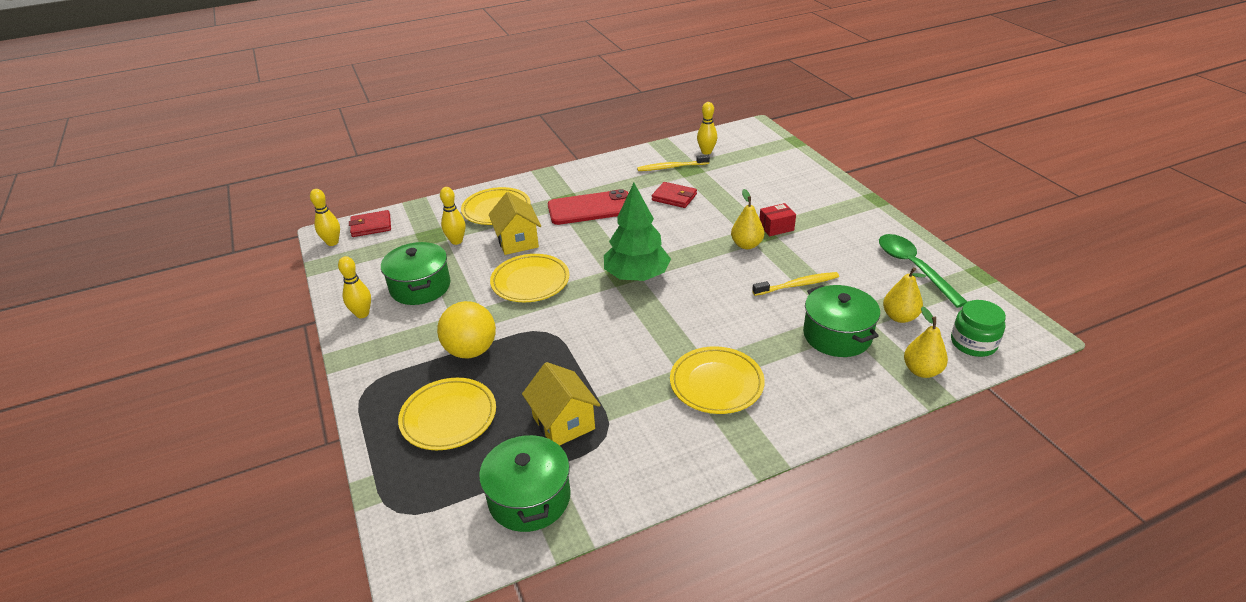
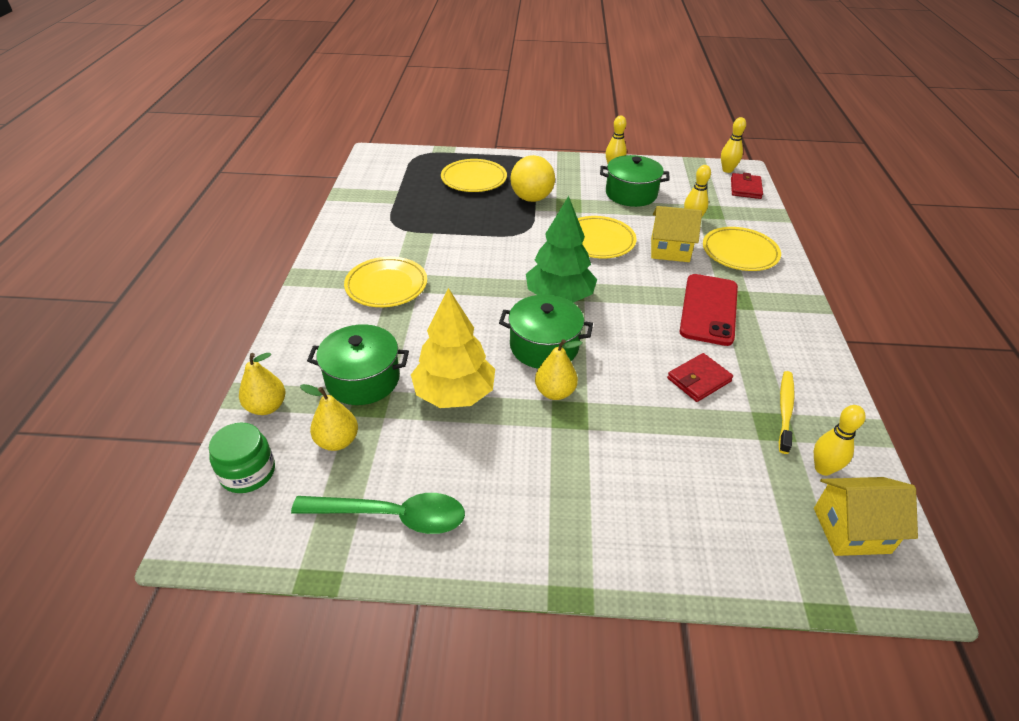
camera: 115 degrees right, 5 degrees up
(529, 498) = (381, 189): green pot -> green pot (544, 346)
(563, 423) = (423, 214): yellow house -> yellow house (851, 530)
(776, 227) = (572, 436): red box -> none
(797, 285) = (454, 394): yellow toothbrush -> yellow tree

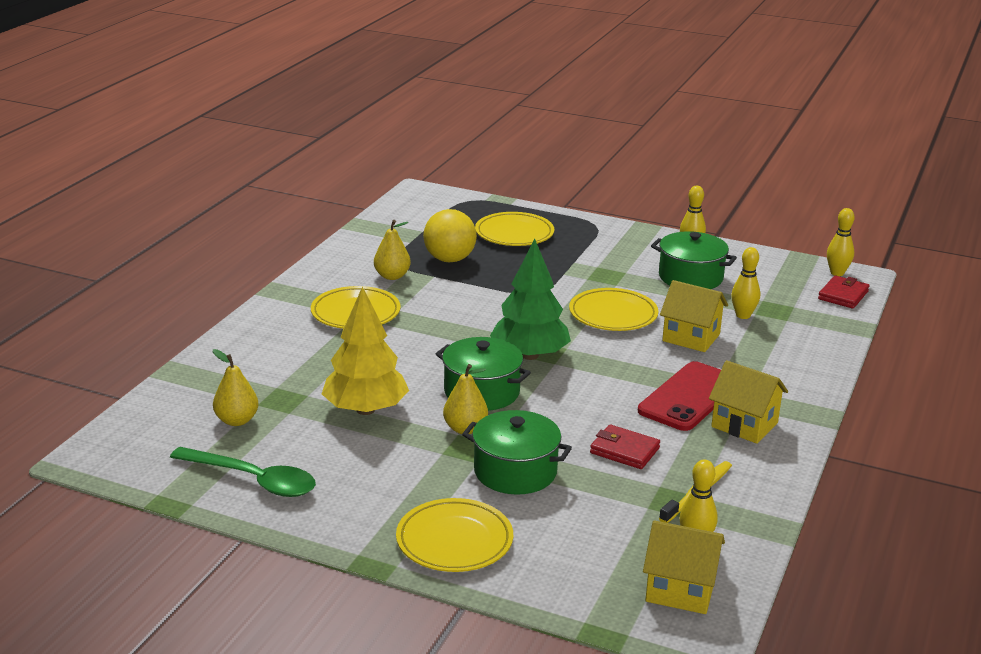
camera: 20 degrees right, 15 degrees down
(248, 472) = (149, 425): green jar -> none
(266, 407) = (189, 383): yellow pear -> yellow pear (392, 276)
(363, 379) = (286, 381): green pot -> green pot (515, 471)
(531, 198) = (567, 262): yellow ball -> yellow ball (449, 259)
(699, 380) = (624, 450): red wallet -> red wallet turned 45 degrees clockwise
(739, 253) = (775, 355): yellow plate -> yellow plate (454, 541)
(768, 327) = (744, 425): none -> yellow house

